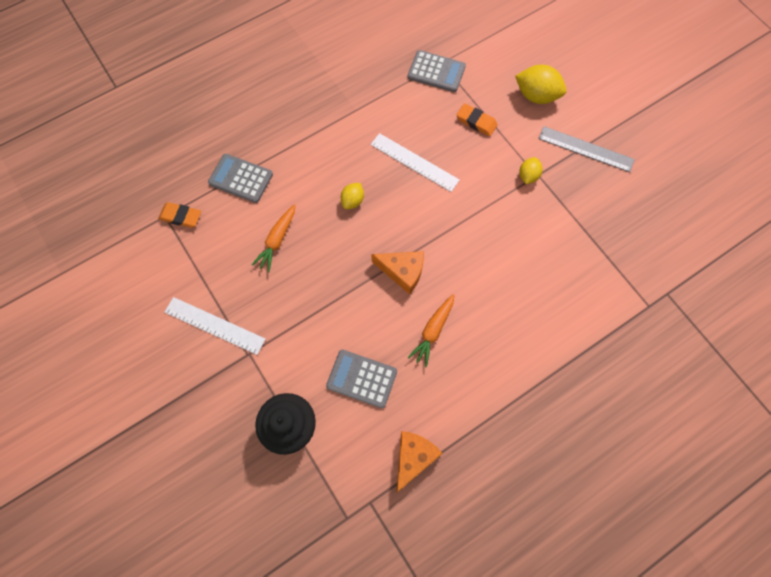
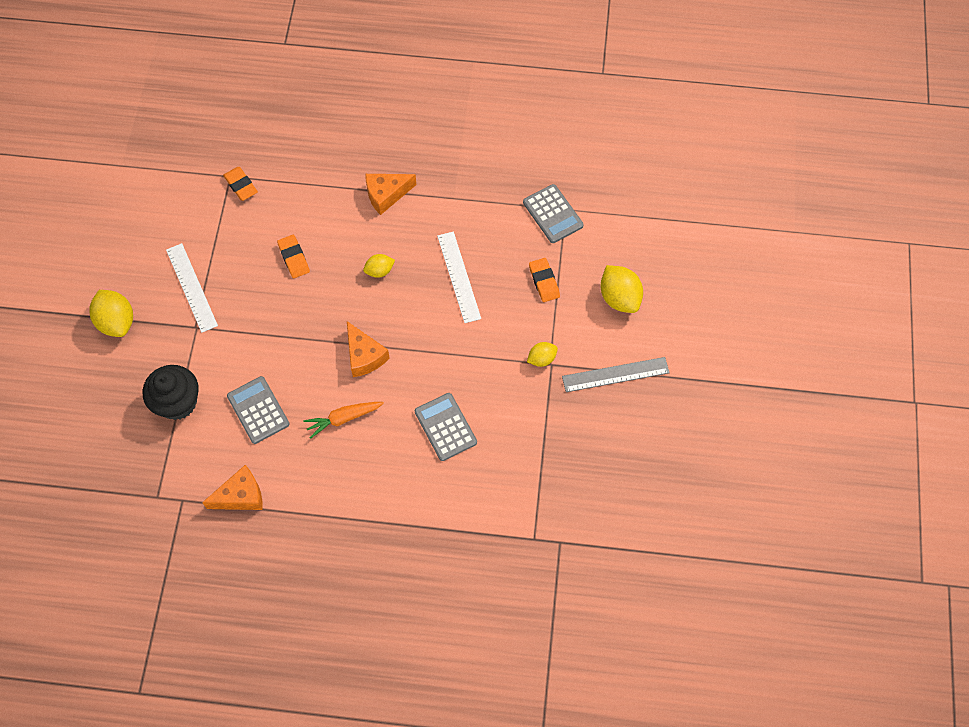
camera: 40 degrees right, 5 degrees down
(176, 403) = (117, 322): none -> yellow lemon
(241, 179) = (311, 188): grey calculator -> grey calculator (445, 427)
(277, 240) = (294, 258): orange carrot -> orange eraser
(304, 142) = (386, 195): none -> orange cheese
(585, 149) = (615, 374): grey ruler -> grey ruler turned 75 degrees counterclockwise

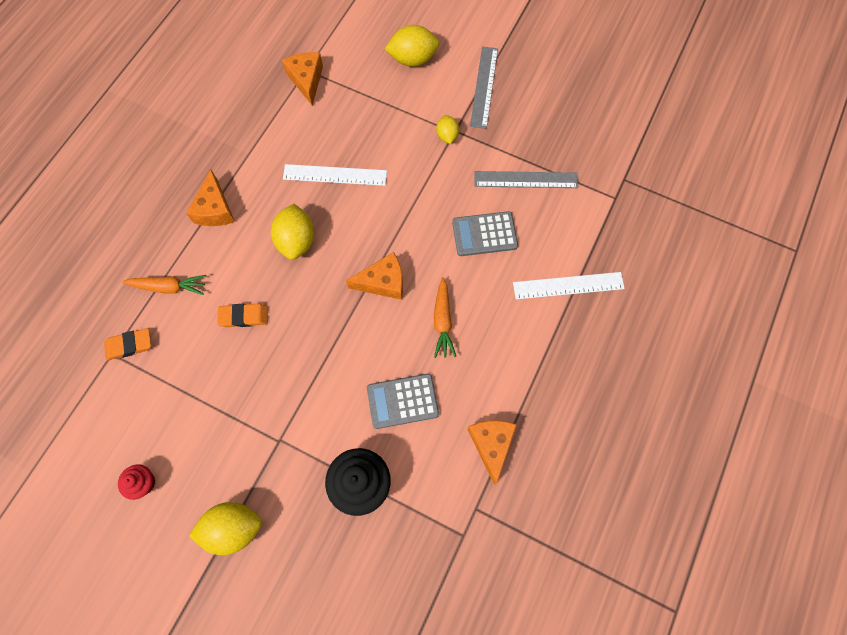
camera: 70 degrees left, 5 degrees up
(134, 244) = (144, 483): none -> red cupcake
(191, 287) = (229, 432): white ruler -> white ruler (568, 285)
(301, 191) = (168, 287): none -> orange carrot
(379, 271) = (297, 241): yellow lemon -> yellow lemon, size x1.72
(521, 447) = (526, 180): none -> grey ruler
(544, 281) = (371, 109): orange eraser -> none
(553, 214) = (306, 80): grey calculator -> orange cheese

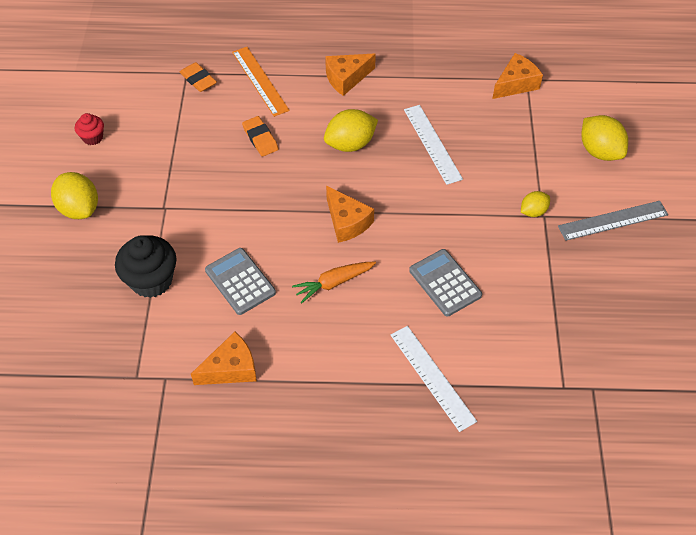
camera: 65 degrees right, 15 degrees down
(168, 287) = (260, 81): orange carrot -> orange ruler
(526, 180) = (529, 296): grey ruler -> none

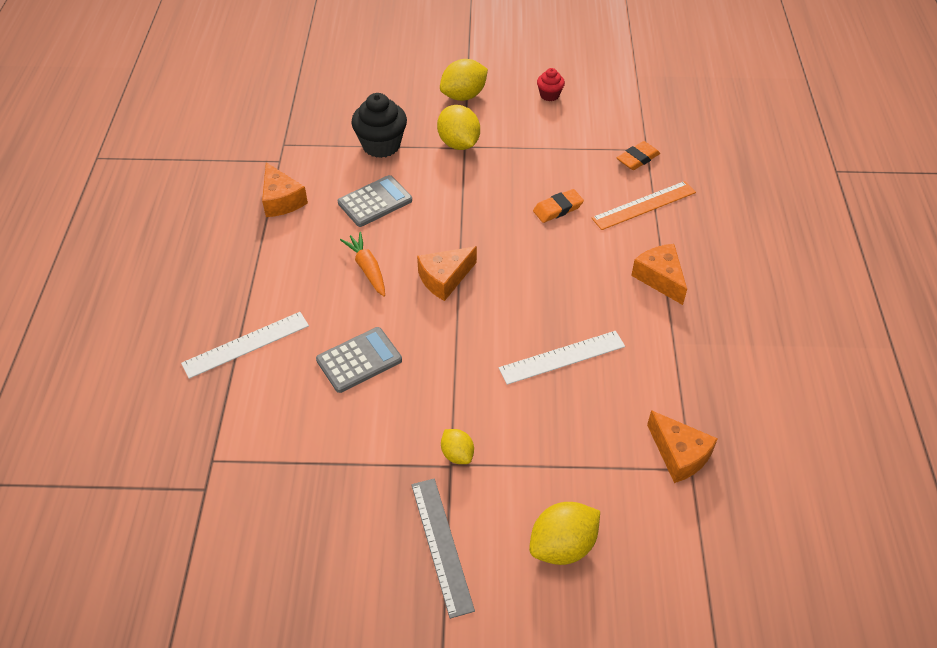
camera: 90 degrees right, 5 degrees down
(350, 144) = (555, 282): yellow lemon -> yellow lemon (458, 143)

